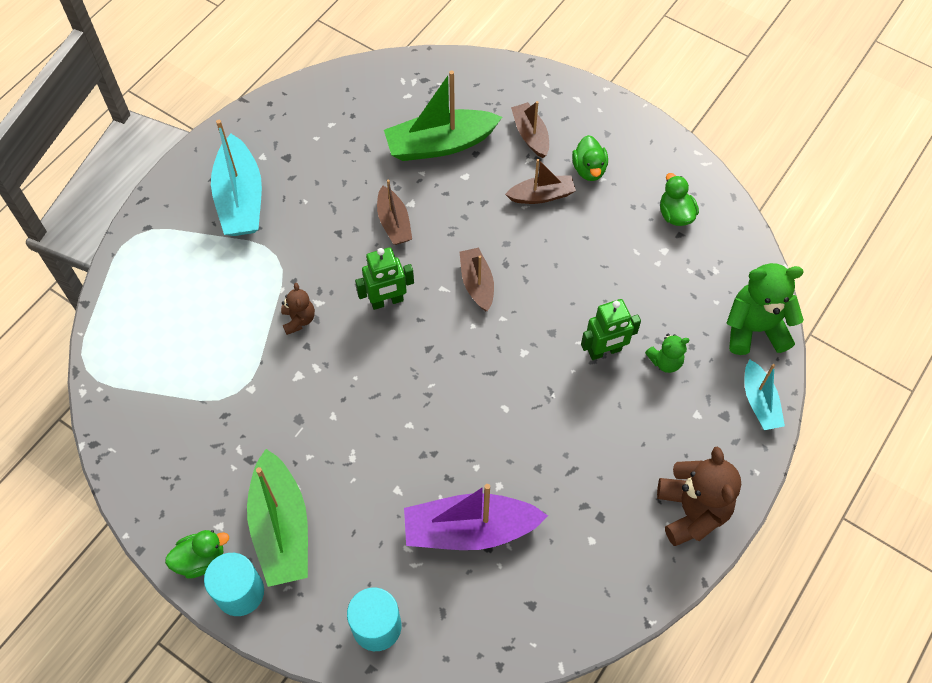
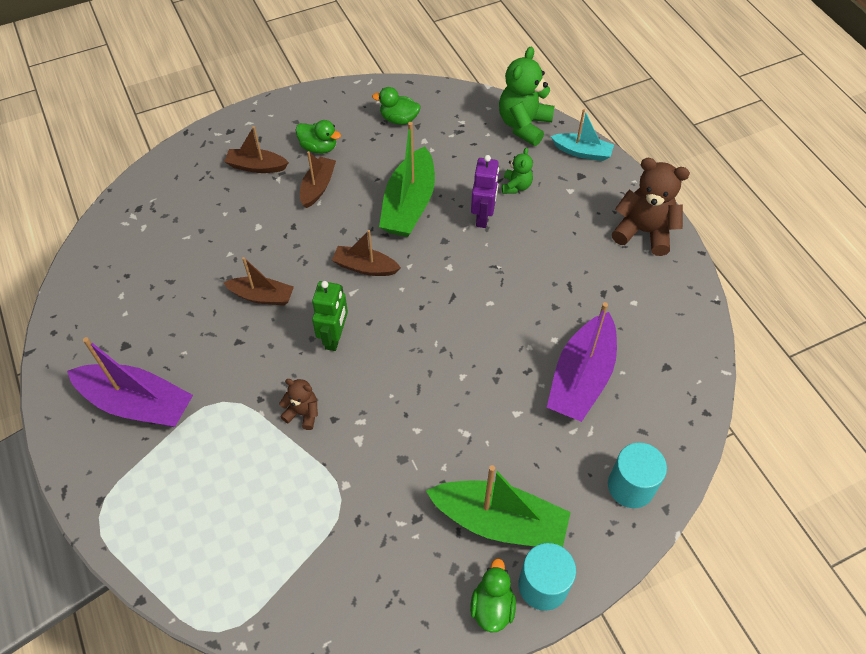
camera: 60 degrees left, 5 degrees down
(240, 199) = (137, 403): turquoise boat -> purple boat
(440, 144) = (212, 228): green boat -> green boat (409, 204)
(605, 351) = (483, 217): green robot -> purple robot

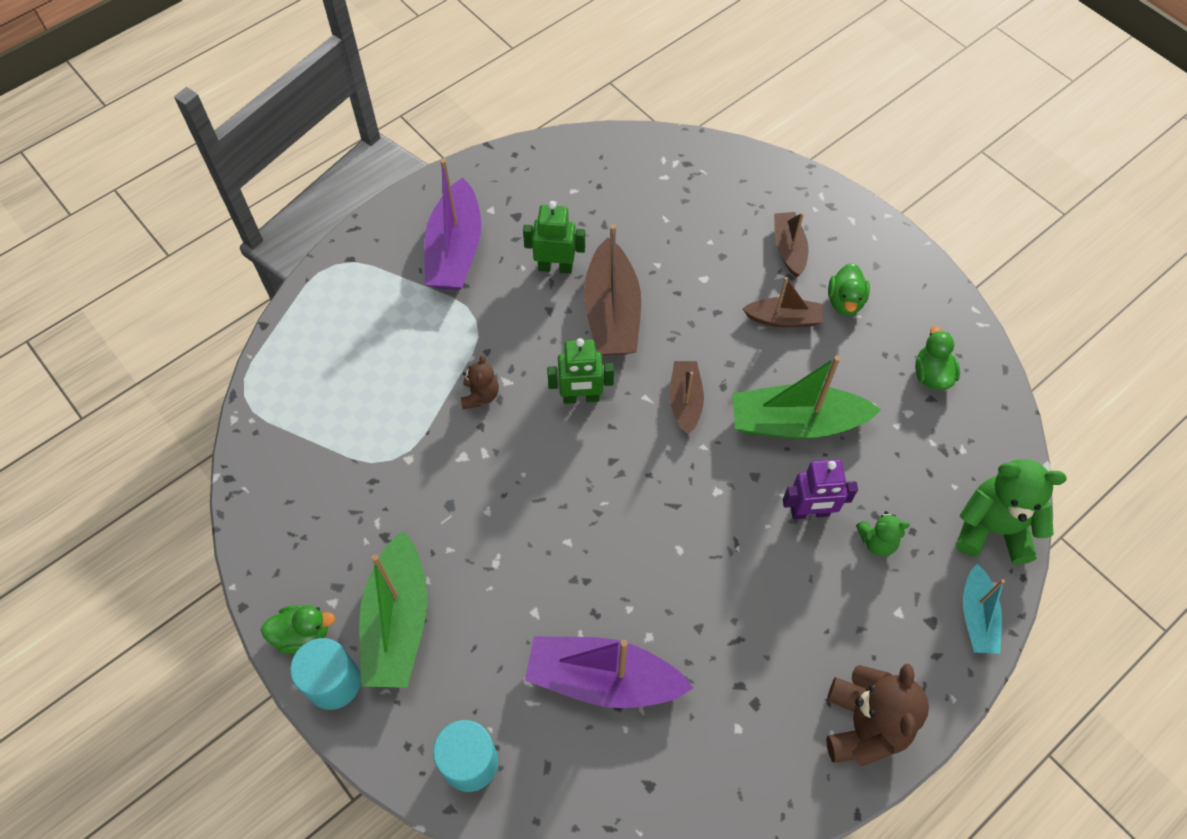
camera: 75 degrees right, 5 degrees up
(196, 327) = (555, 267): none -> green robot
(262, 296) = (612, 313): brown boat -> brown boat, size x1.73

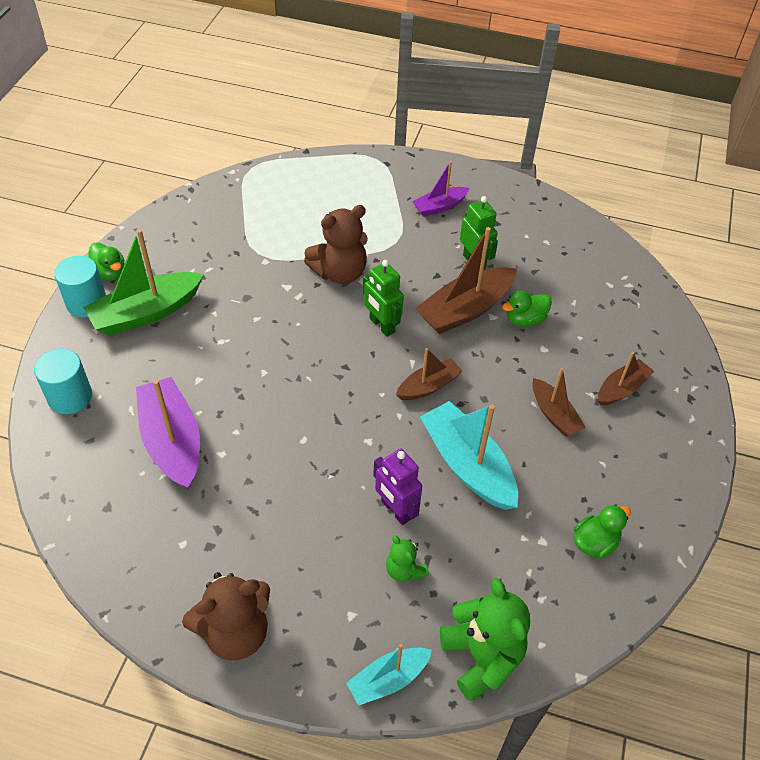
camera: 55 degrees right, 10 degrees down
(455, 250) = (439, 206): purple boat -> purple boat, size x0.58
(480, 395) = (340, 273): brown teddy bear -> brown teddy bear, size x1.88
(796, 423) = (467, 465): green boat -> turquoise boat
(845, 301) = (608, 448): green duck -> green duck (525, 319)

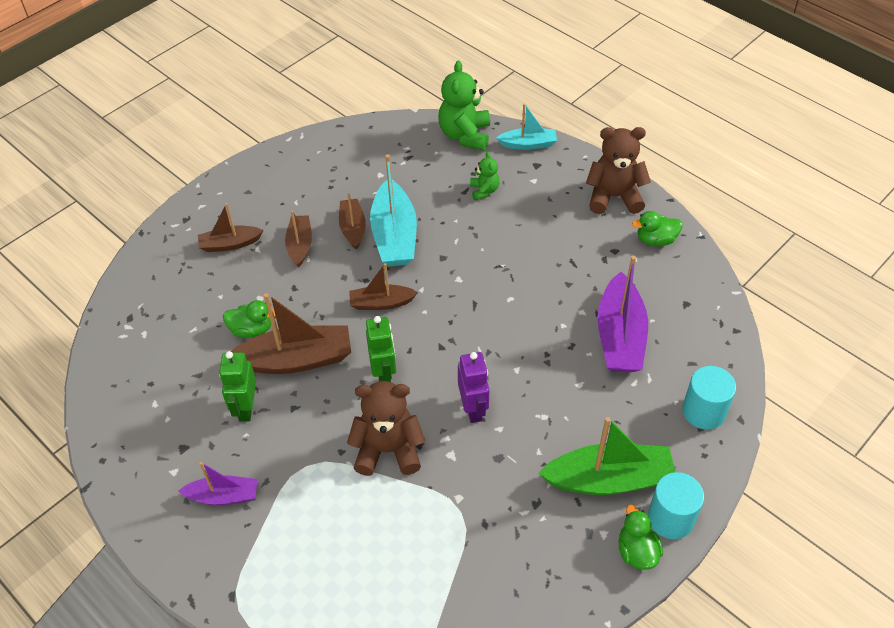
camera: 150 degrees left, 0 degrees up
(395, 510) = (467, 226): purple robot -> purple robot (473, 409)
(517, 455) = (353, 228): none -> brown boat
(594, 543) = (347, 162): green duck -> green duck (655, 240)

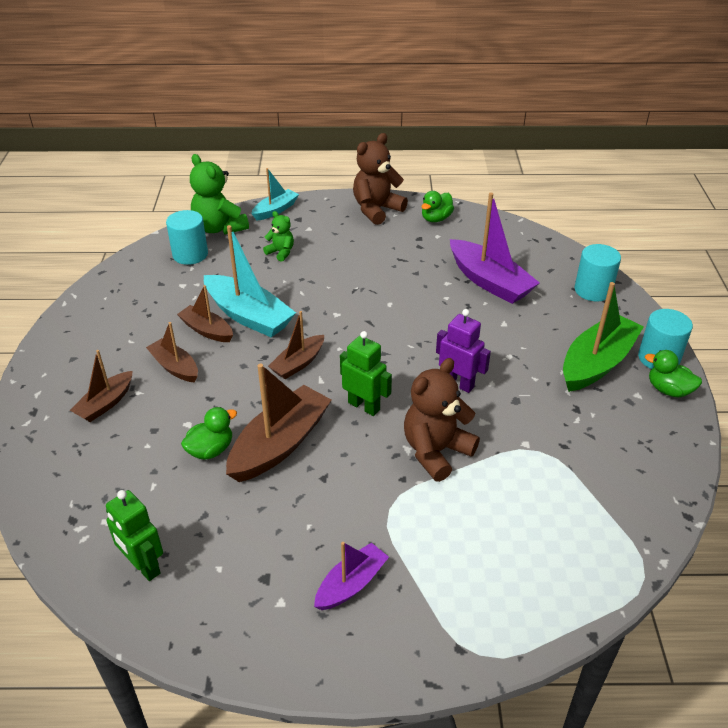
camera: 45 degrees left, 10 degrees down
(246, 408) = (282, 507): green robot -> green robot (143, 566)
(415, 148) = (190, 254): none -> turquoise cylinder

